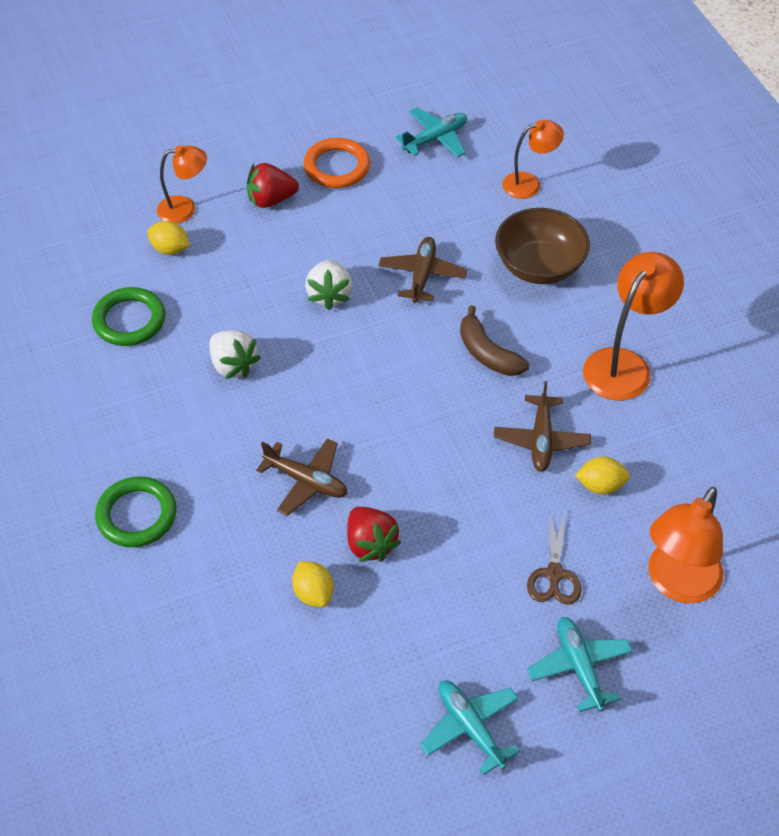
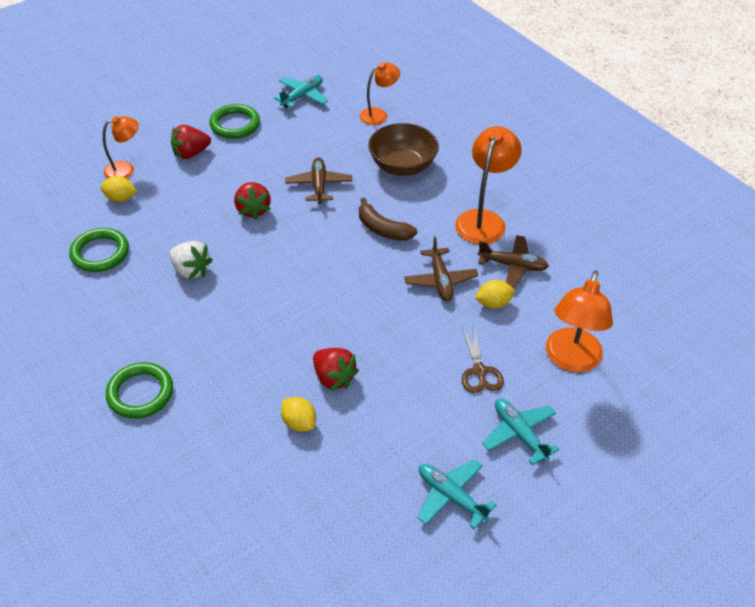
camera: 15 degrees left, 5 degrees down
(306, 481) = (271, 342): brown plane -> brown plane (512, 266)
(329, 295) = (253, 210): white strawberry -> red strawberry
(337, 167) = (235, 124): orange ring -> green ring

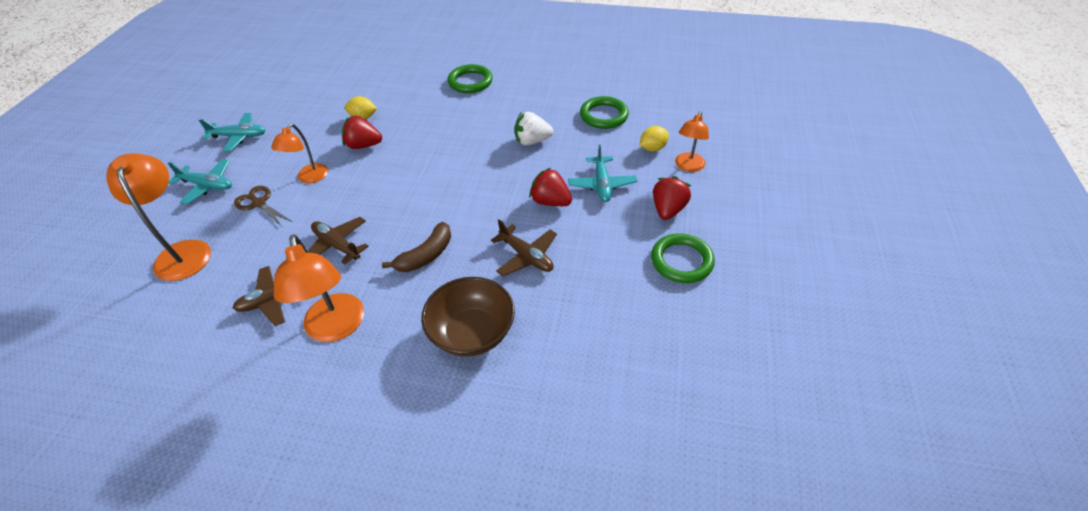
camera: 140 degrees right, 0 degrees up
(302, 96) = (677, 345): turquoise plane -> turquoise plane (602, 184)
(379, 115) = (569, 385): orange lamp -> orange lamp (309, 178)
(383, 229) = (426, 255): brown banana -> brown banana turned 135 degrees clockwise
(493, 303) = (276, 255): yellow lemon -> none

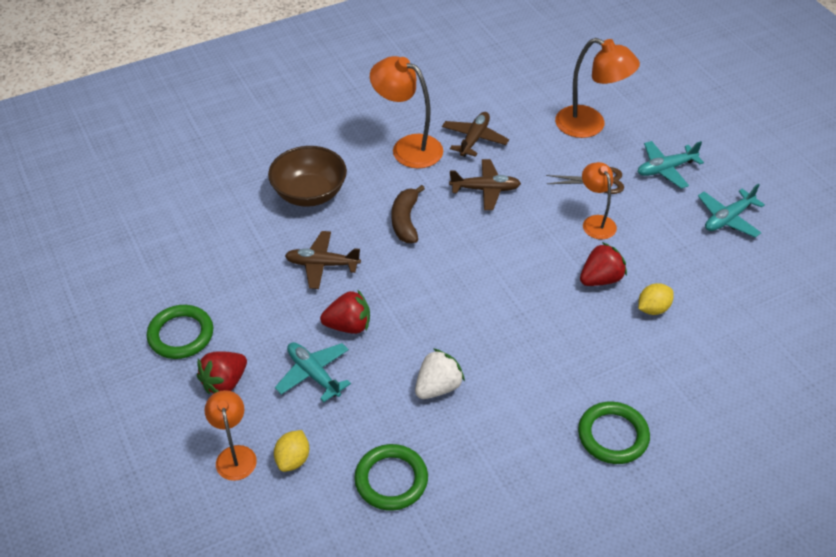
camera: 140 degrees right, 0 degrees up
(668, 210) = (224, 382): red strawberry -> red strawberry turned 60 degrees clockwise

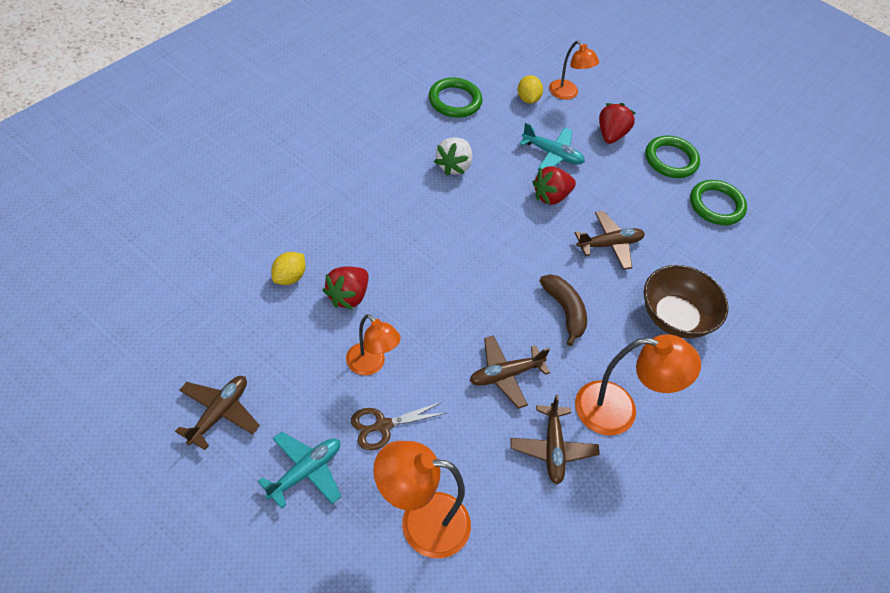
camera: 150 degrees right, 5 degrees up
(613, 435) = (303, 161): green ring -> green ring (716, 205)
(728, 218) = (219, 413): turquoise plane -> brown plane

